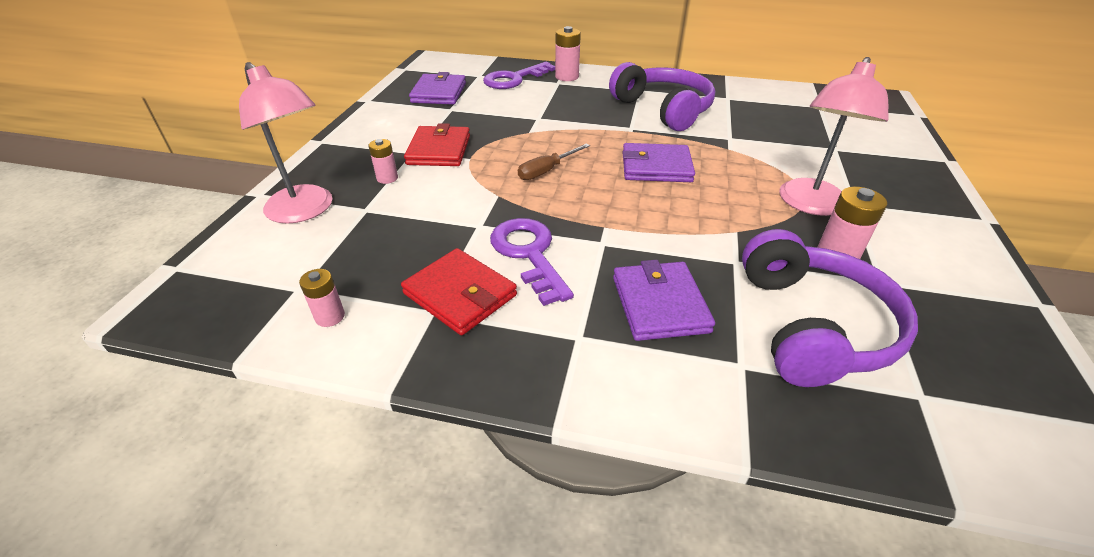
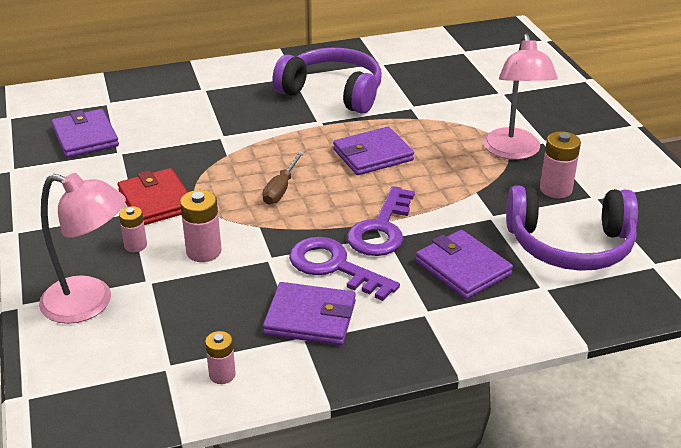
camera: 30 degrees left, 5 degrees down
(460, 294) = (310, 318): red wallet -> purple wallet
(514, 79) = (152, 97): purple key -> purple key (381, 229)
(567, 77) = (206, 79): pink battery -> pink battery (203, 251)
(812, 326) = (570, 245): purple headphones -> purple headphones turned 120 degrees clockwise

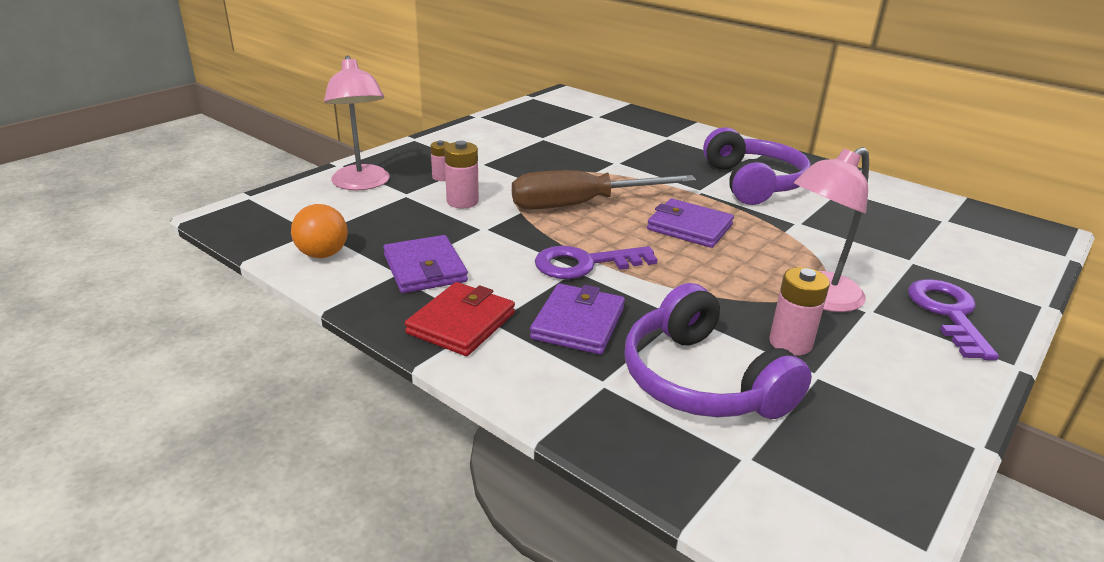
camera: 55 degrees right, 5 degrees down
(85, 137) = (545, 123): purple wallet -> none
(156, 201) = (502, 167): red wallet -> red wallet (461, 323)
(222, 375) = (323, 254): pink battery -> orange ball
(281, 189) = (581, 205): brown screwdriver -> brown screwdriver, size x2.10
(334, 267) = (504, 258): purple key -> purple key (948, 313)

